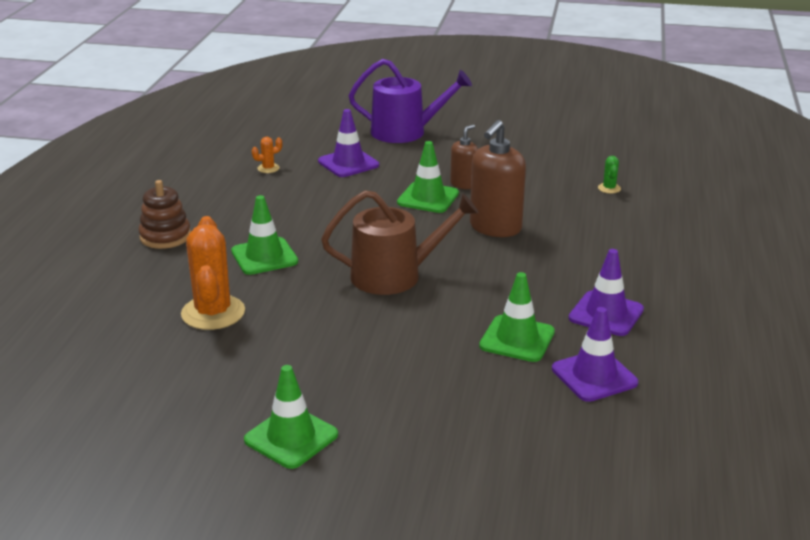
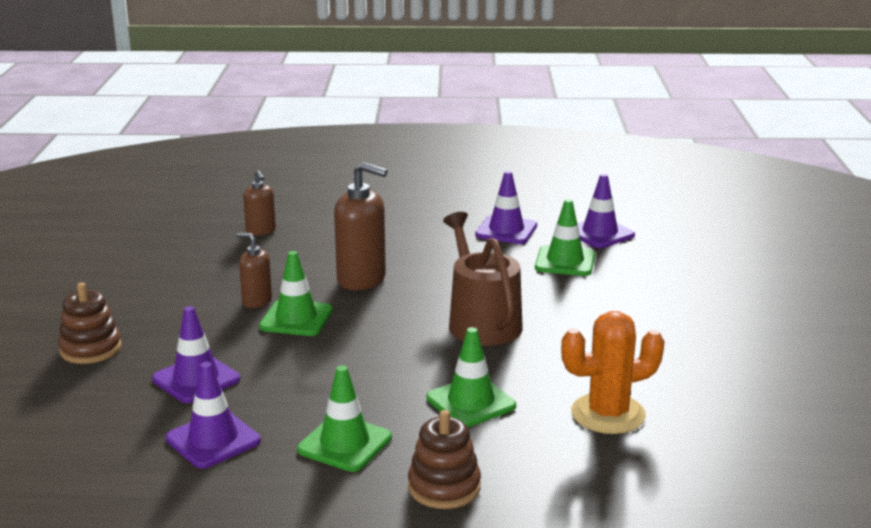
camera: 100 degrees left, 5 degrees down
(268, 168) = (213, 440): orange cactus -> purple traffic cone
(291, 437) = (772, 341): green traffic cone -> green traffic cone (344, 444)
(405, 132) = (90, 349): purple watering can -> brown stacking toy
(609, 188) = (261, 231): green cactus -> brown soap dispenser

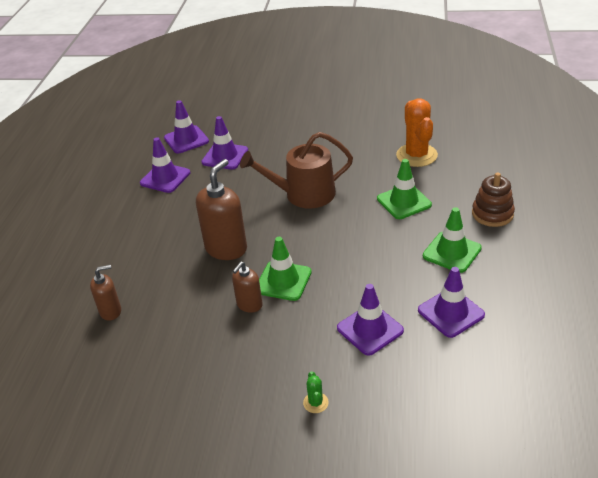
camera: 80 degrees left, 15 degrees up
(90, 349) = (315, 403): brown stacking toy -> green cactus
(565, 261) = (225, 156): green traffic cone -> purple traffic cone

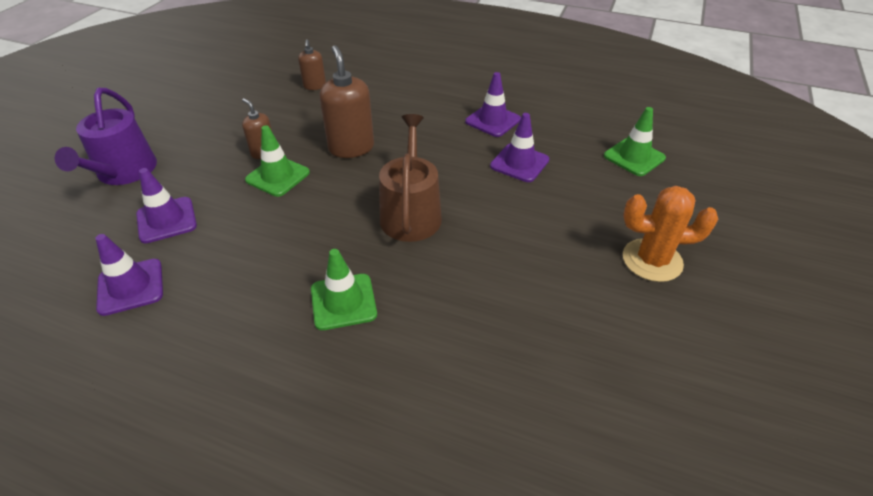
camera: 100 degrees right, 5 degrees up
(186, 140) = (567, 139): purple traffic cone -> none
(226, 248) = (351, 148): brown soap dispenser -> brown soap dispenser turned 150 degrees counterclockwise
(315, 403) = (124, 172): green cactus -> purple watering can
(416, 155) = (447, 350): orange cactus -> orange cactus (652, 260)
(452, 252) = (217, 320): green traffic cone -> green traffic cone (634, 157)
(492, 214) = (255, 397): brown stacking toy -> none

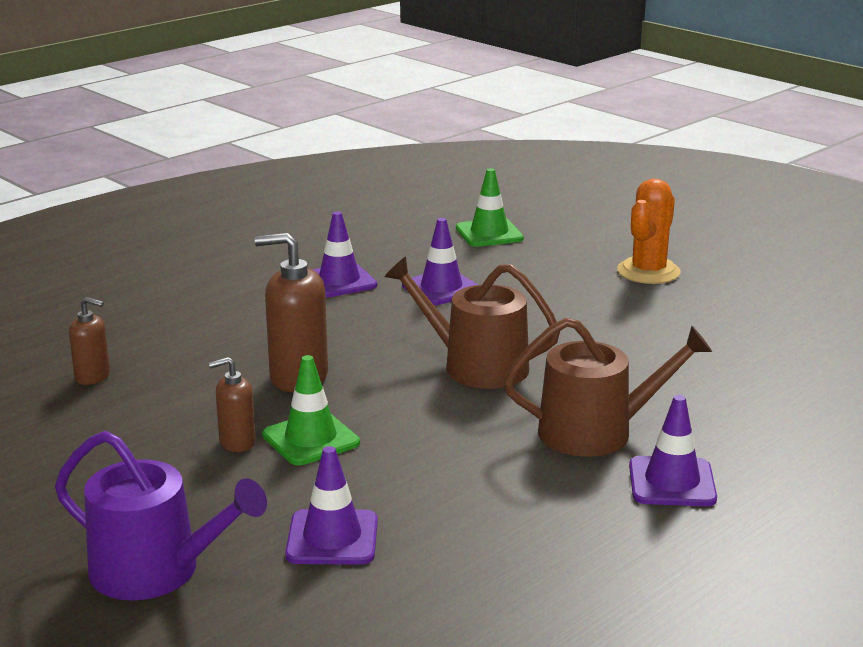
camera: 65 degrees left, 20 degrees down
(130, 287) = (462, 577): purple traffic cone -> purple traffic cone (672, 482)
(343, 301) = (597, 432): green traffic cone -> brown watering can

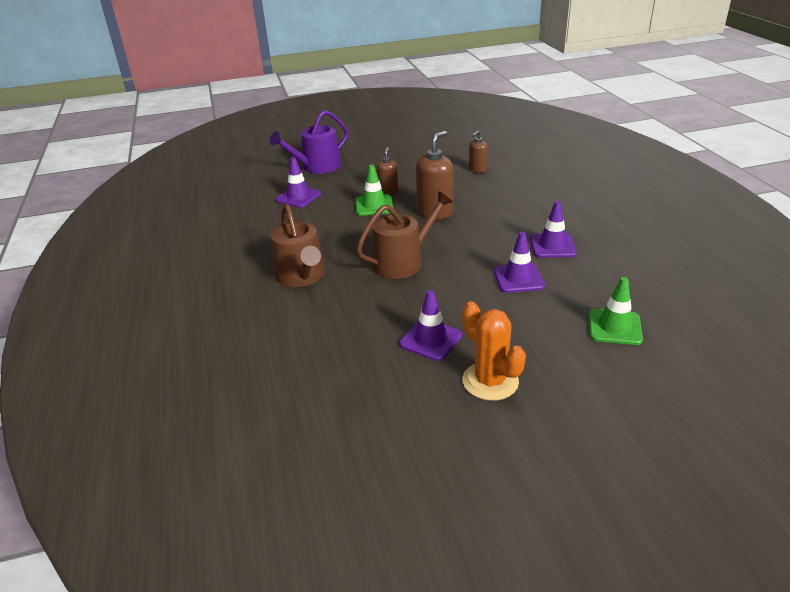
camera: 120 degrees right, 10 degrees up
(597, 432) = (301, 276): brown watering can -> brown watering can turned 45 degrees counterclockwise
(672, 482) = (239, 281): purple traffic cone -> purple traffic cone (430, 340)

